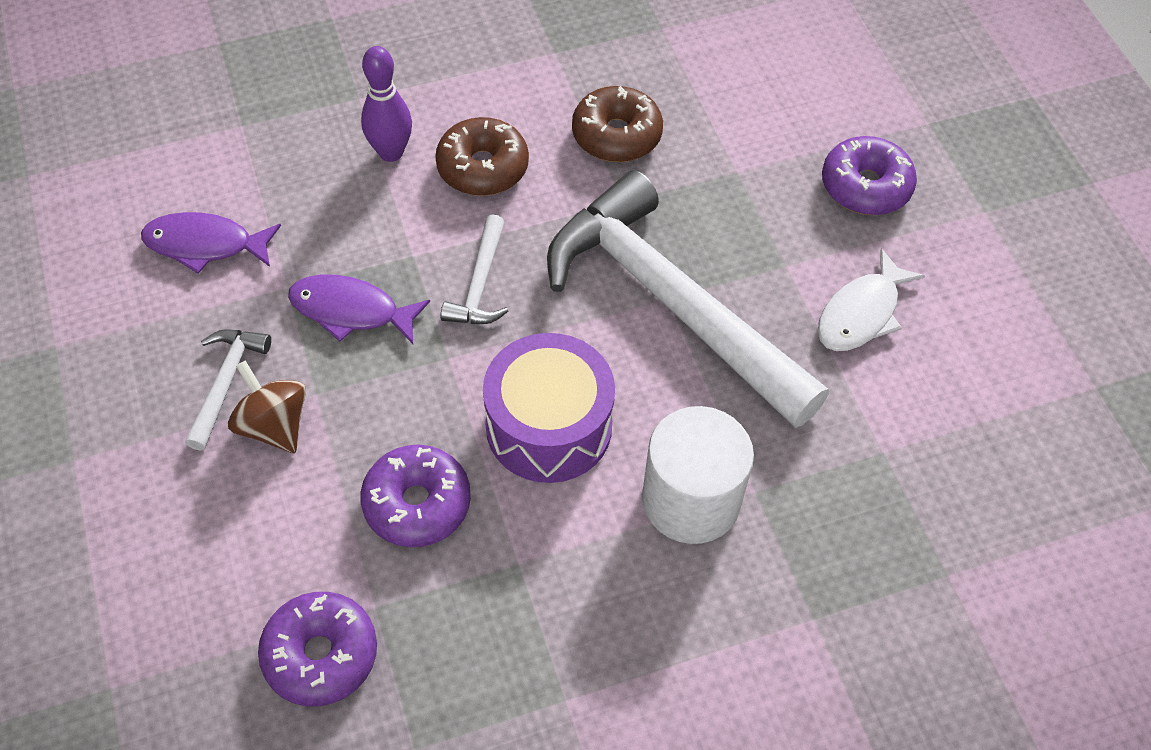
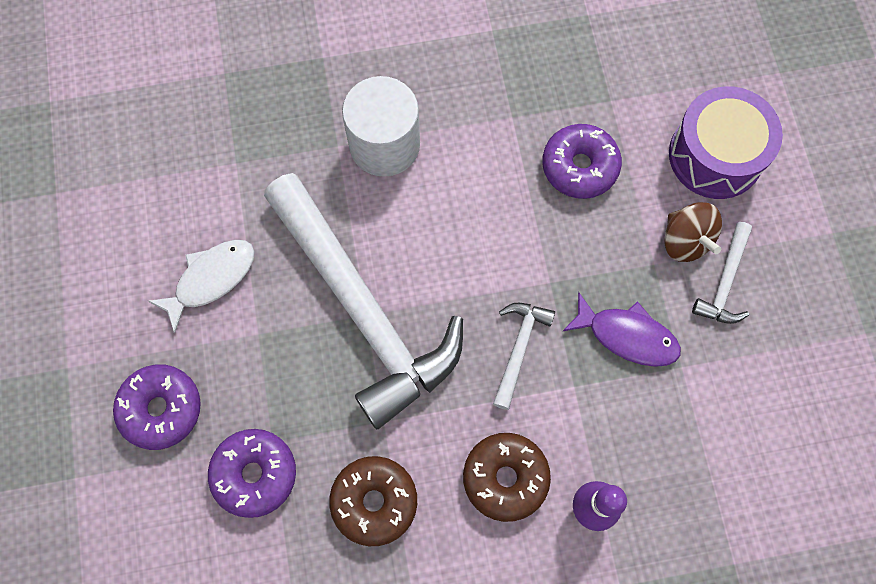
camera: 170 degrees left, 15 degrees up
(205, 245) = (755, 421): purple fish -> none
(320, 655) = (646, 75): purple donut -> purple donut (255, 474)
(549, 426) = (478, 213): purple drum -> purple drum (715, 155)

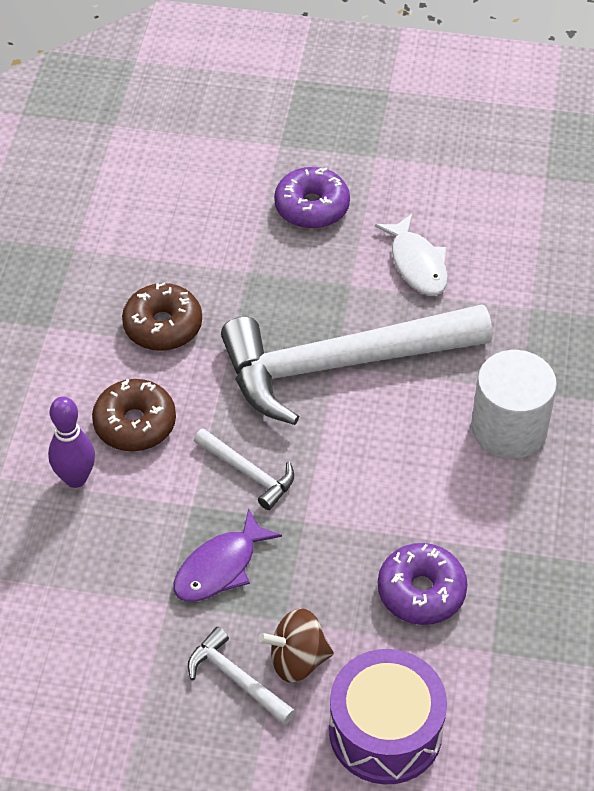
camera: 110 degrees right, 20 degrees down
(255, 474) = (226, 254): purple donut -> none

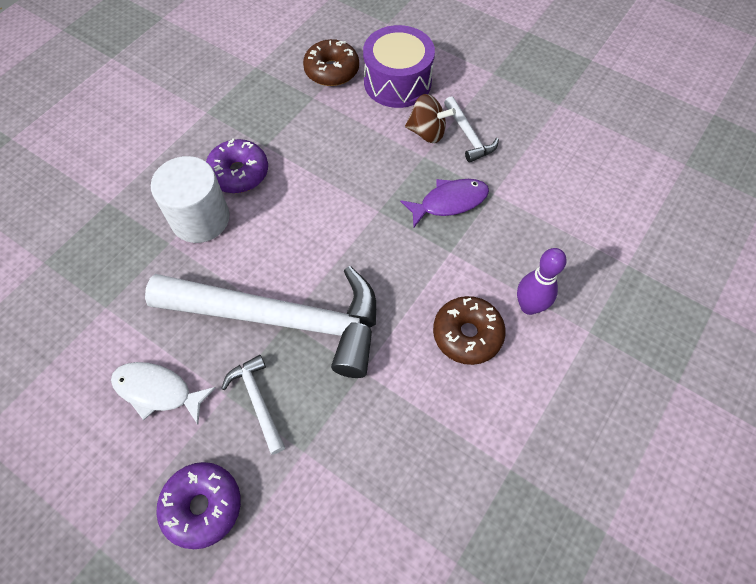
camera: 155 degrees left, 10 degrees up
(163, 326) = (407, 423): brown donut -> brown donut (332, 70)
(248, 472) = (399, 259): white hammer -> white hammer (257, 401)
(417, 264) = (157, 391): white fish -> white fish turned 75 degrees counterclockwise
(421, 591) = (331, 141): purple donut -> purple donut (239, 173)

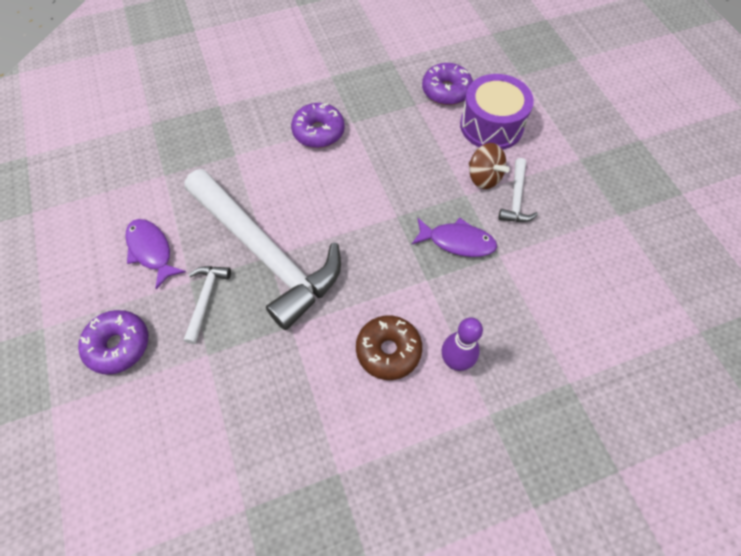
camera: 35 degrees right, 0 degrees up
(157, 391) = (151, 250): white fish -> purple fish
(200, 218) = (268, 150): white cylinder -> none
(332, 70) = (446, 91): brown donut -> purple donut

